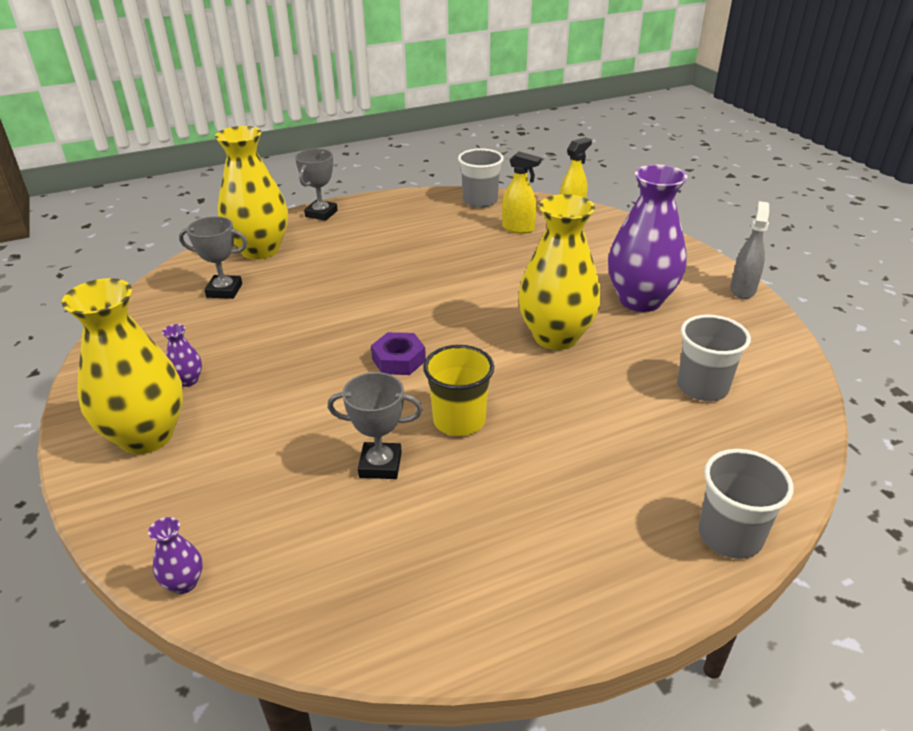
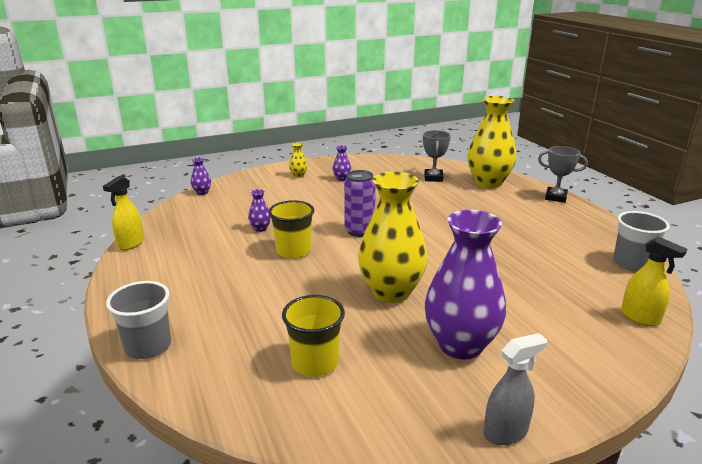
camera: 90 degrees right, 10 degrees down
(146, 436) = (298, 175): yellow vase -> yellow vase, size x0.40
(380, 465) = (260, 228): grey trophy -> purple vase
(398, 360) = (359, 231): purple nut -> purple can
(518, 228) = (582, 282): yellow spray bottle -> yellow spray bottle (131, 244)
(702, 387) = (315, 363): grey cup -> yellow cup
(743, 290) = (506, 432): grey spray bottle -> grey spray bottle turned 45 degrees counterclockwise

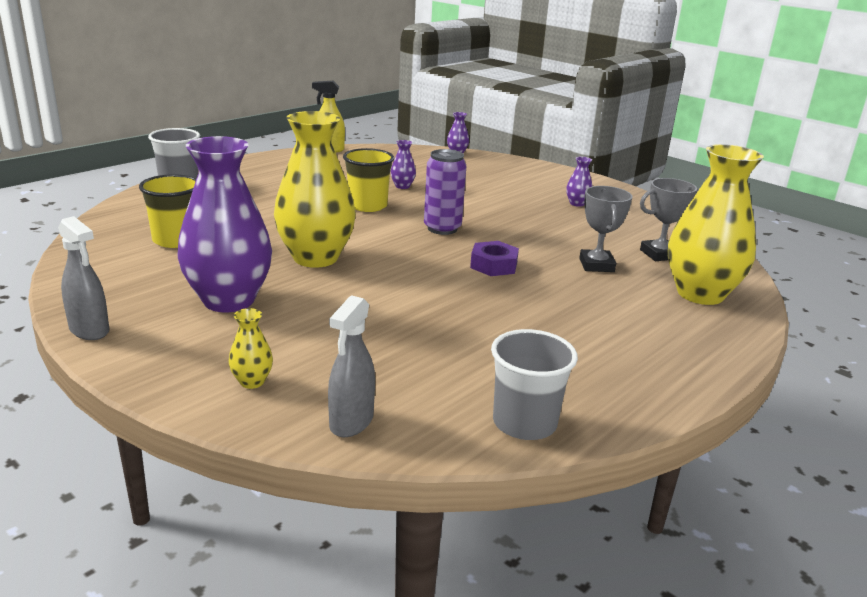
camera: 65 degrees right, 0 degrees up
(298, 175) = (555, 183): yellow vase -> yellow vase (252, 382)
(431, 227) = (493, 265): none -> purple nut
(555, 197) = (719, 353): grey trophy -> grey trophy (596, 265)
(640, 317) = (351, 422): yellow spray bottle -> grey spray bottle

